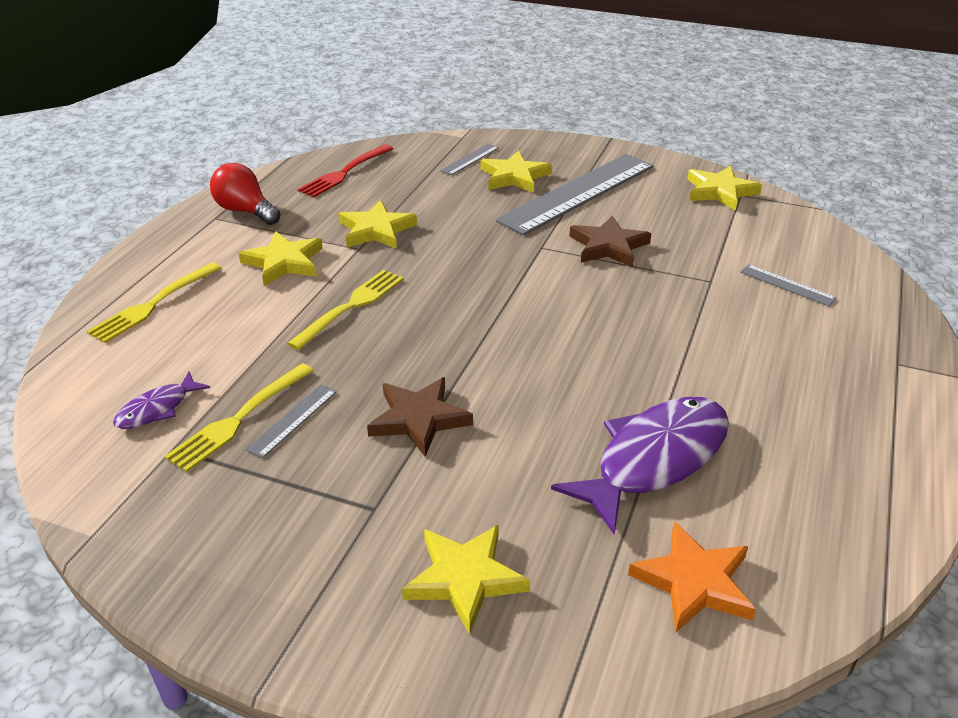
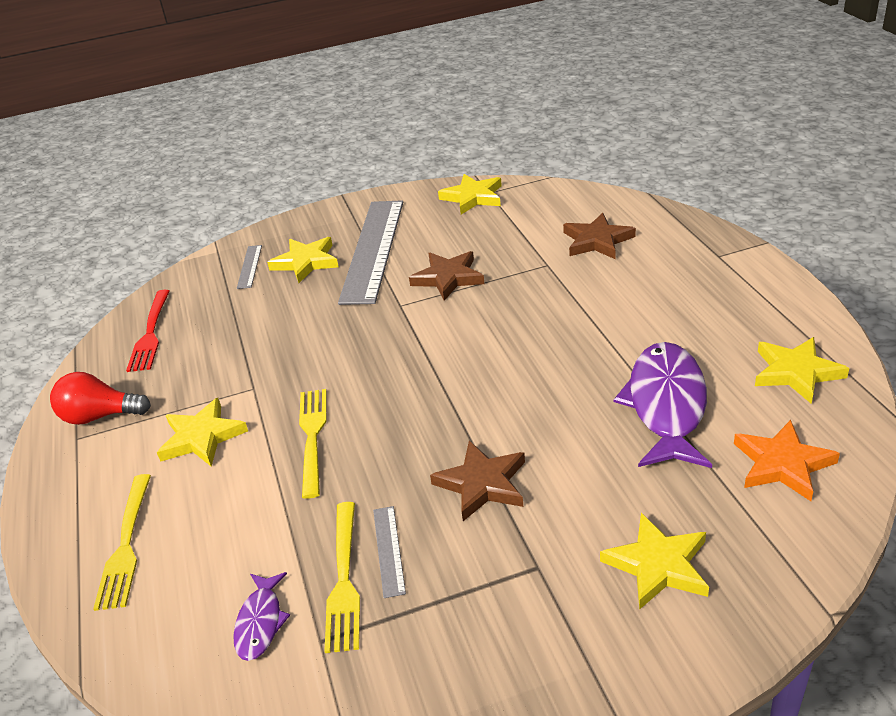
camera: 35 degrees left, 0 degrees up
(376, 230) = (248, 365): yellow star -> yellow star (796, 372)
(787, 285) = (597, 241): grey ruler -> brown star

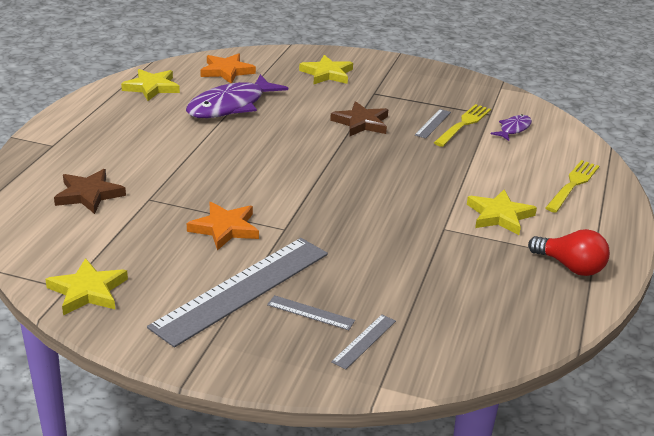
camera: 150 degrees left, 5 degrees down
(150, 333) = (501, 319): red fork -> none
(306, 262) = (310, 313): yellow star -> grey ruler
(312, 437) = (428, 182): yellow fork -> none
(448, 278) = (225, 228): brown star -> orange star

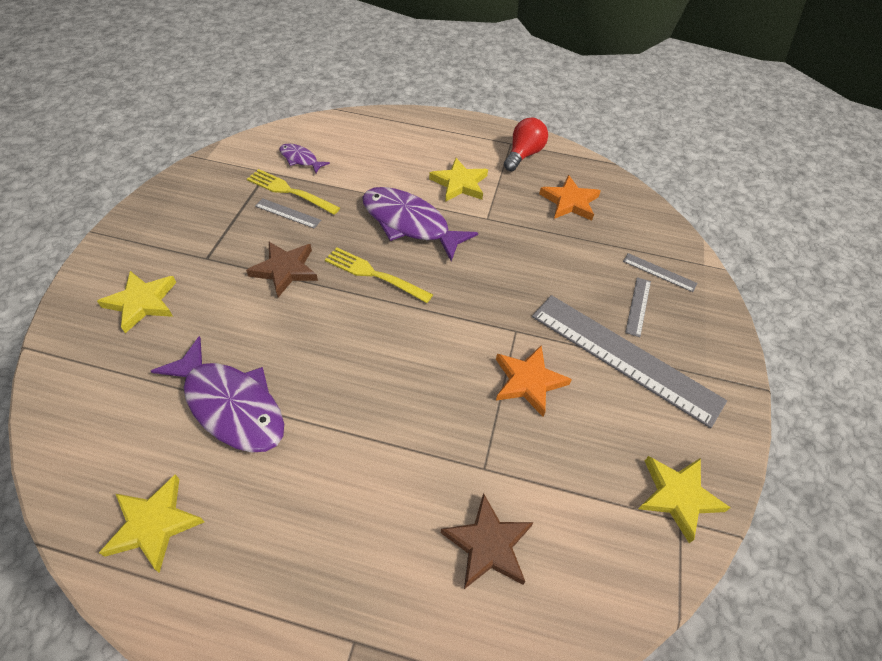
camera: 95 degrees left, 20 degrees up
(226, 71) = (109, 422): orange star -> orange star (569, 202)
(427, 182) = (409, 224): none -> purple fish
(572, 185) = (402, 137): yellow fork -> yellow fork (374, 274)

